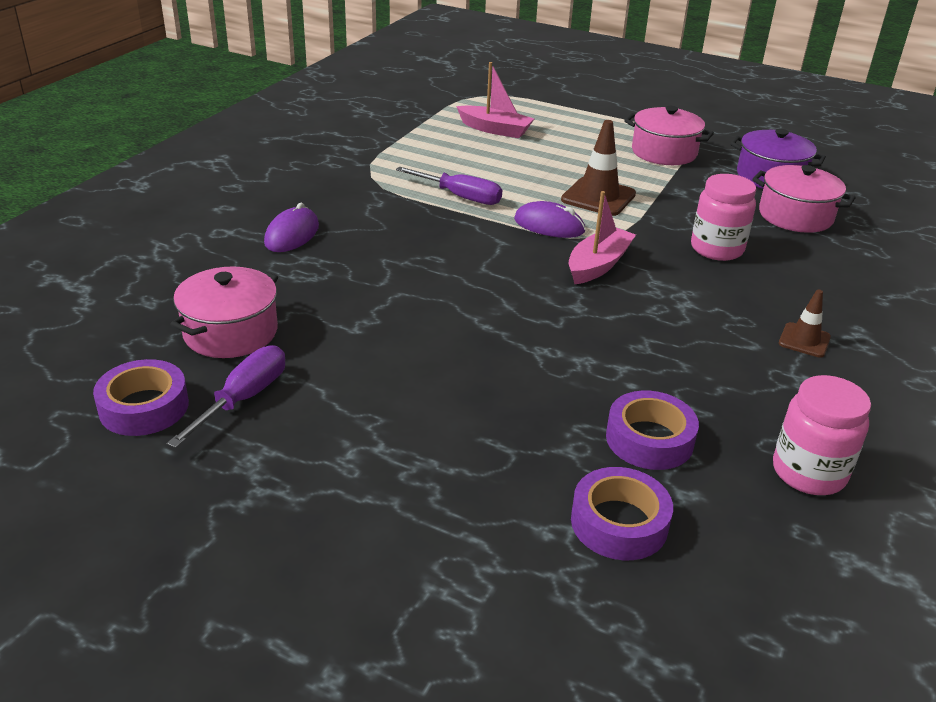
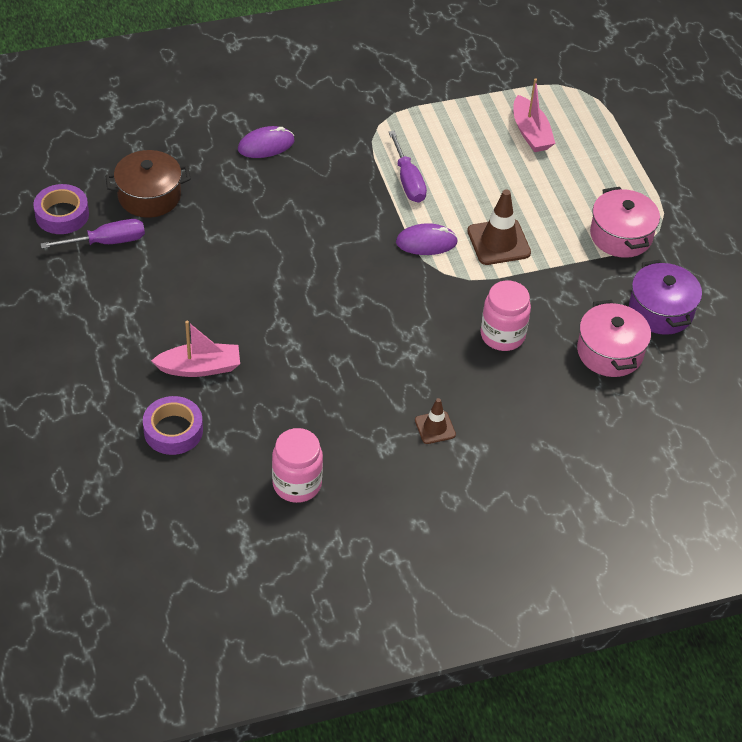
camera: 45 degrees right, 15 degrees up
(231, 332) = (149, 196): pink pot -> brown pot
(549, 225) = (426, 242): purple mouse -> purple mouse turned 75 degrees counterclockwise
(598, 265) = (406, 292): pink boat -> pink boat (199, 367)
(649, 439) = (252, 408): purple tape -> none

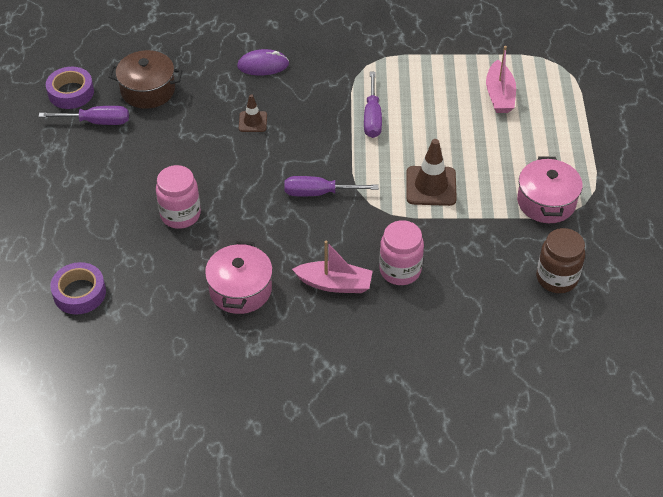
camera: 20 degrees right, 0 degrees up
(199, 367) = (125, 243): pink boat -> pink boat (334, 284)
(297, 484) = (162, 364): pink jar -> pink jar (180, 215)
(386, 272) = (319, 193): none -> purple screwdriver
(426, 242) = (366, 174): purple mouse -> none
(435, 427) = (304, 340): brown traffic cone -> brown traffic cone (253, 122)
(610, 352) = (493, 306): pink pot -> pink pot (240, 289)
(661, 311) = (557, 278): purple pot -> brown jar

